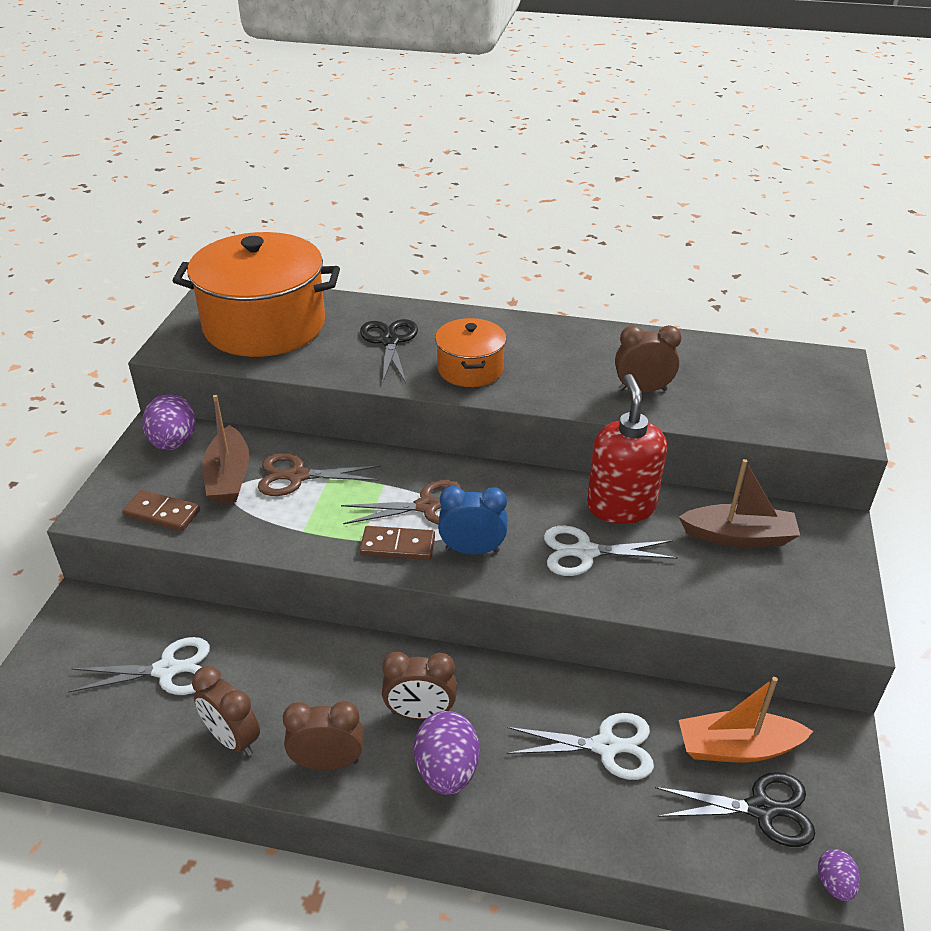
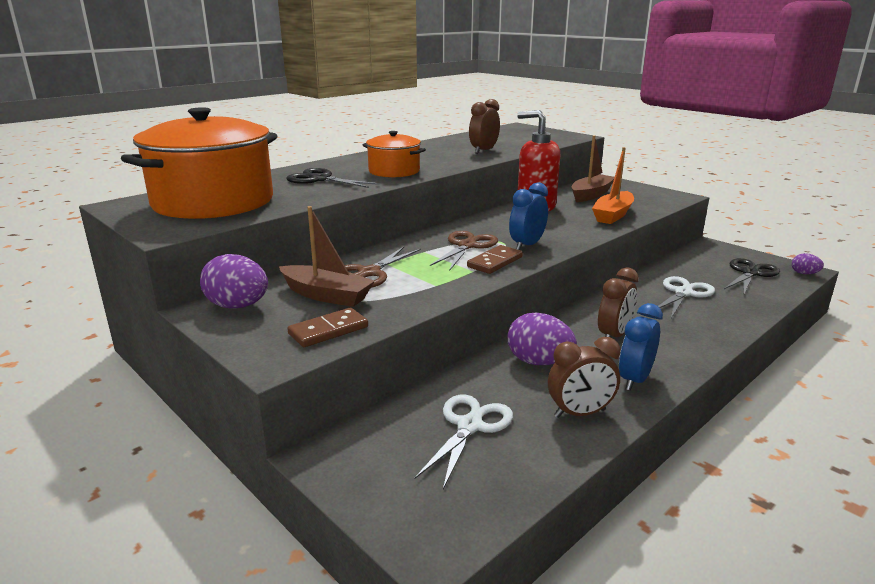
camera: 55 degrees left, 15 degrees down
(328, 762) = (634, 379): brown clock -> blue clock
(447, 771) = (671, 341): purple egg -> purple egg (539, 362)
(585, 552) = (564, 223): white scissors -> none
(737, 748) = (706, 266): orange boat -> orange boat (613, 215)

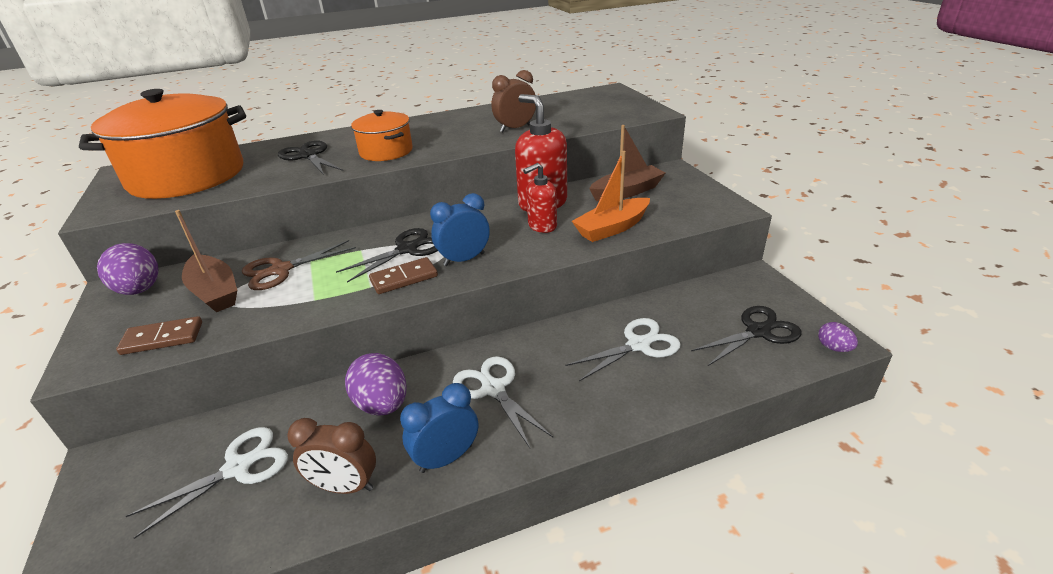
camera: 25 degrees right, 10 degrees up
(467, 246) = (407, 249): brown scissors -> black scissors
(557, 220) = (542, 226): none -> red soap dispenser
(614, 335) = (493, 389): brown clock -> white scissors

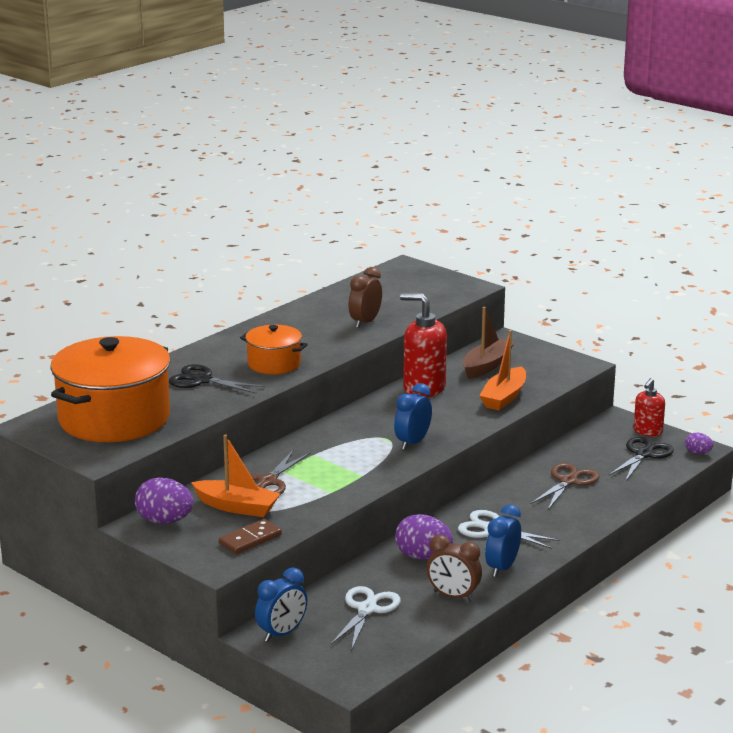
camera: 30 degrees left, 10 degrees down
(120, 470) = (282, 633): none -> blue clock
(215, 292) = (236, 507): brown boat -> orange boat
(345, 486) = (453, 596): brown clock -> brown clock turned 45 degrees clockwise
(404, 278) = (382, 464): brown domino -> none
(407, 249) = (354, 446): black scissors -> none
(542, 226) = (445, 406): red soap dispenser -> red soap dispenser (647, 431)
(638, 345) = (568, 481): white scissors -> brown scissors

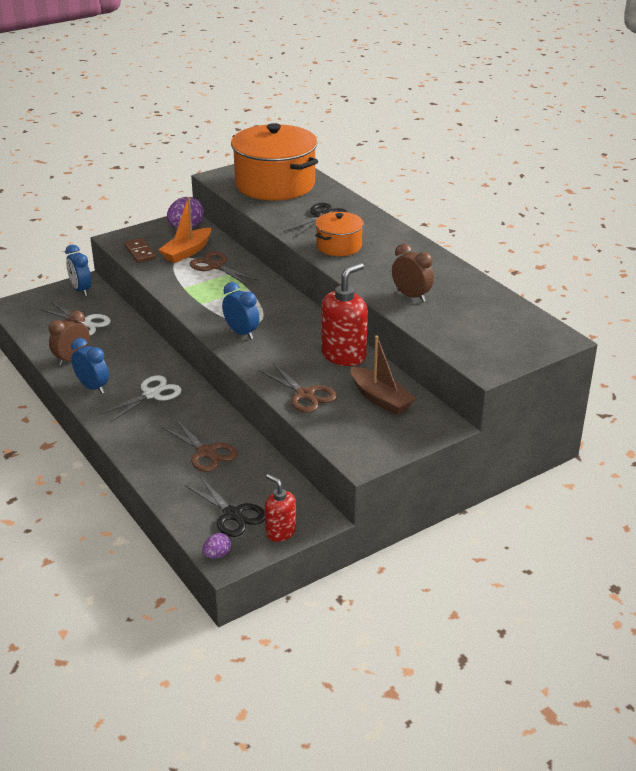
camera: 105 degrees right, 10 degrees up
(423, 556) = (134, 356): purple egg -> none
(504, 397) = (305, 395): orange boat -> brown scissors

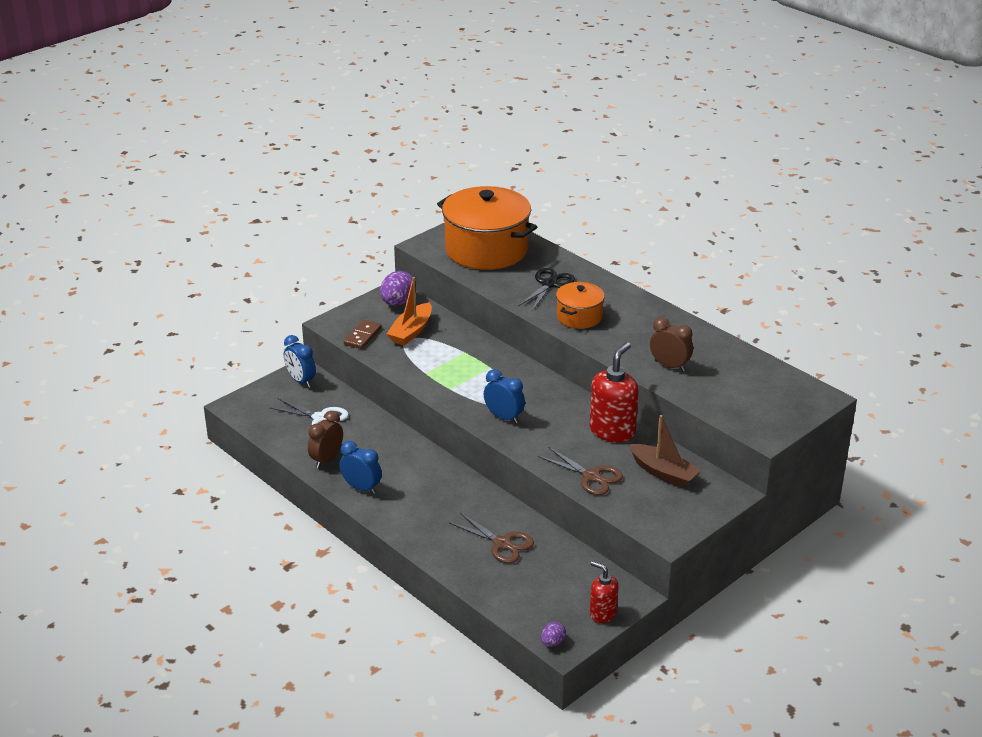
camera: 10 degrees left, 0 degrees up
(140, 252) = (362, 336): brown domino -> brown domino turned 60 degrees clockwise
(151, 394) = (424, 489): white scissors -> none
(216, 266) = (447, 345): brown scissors -> none
(232, 514) = (552, 602): black scissors -> none

